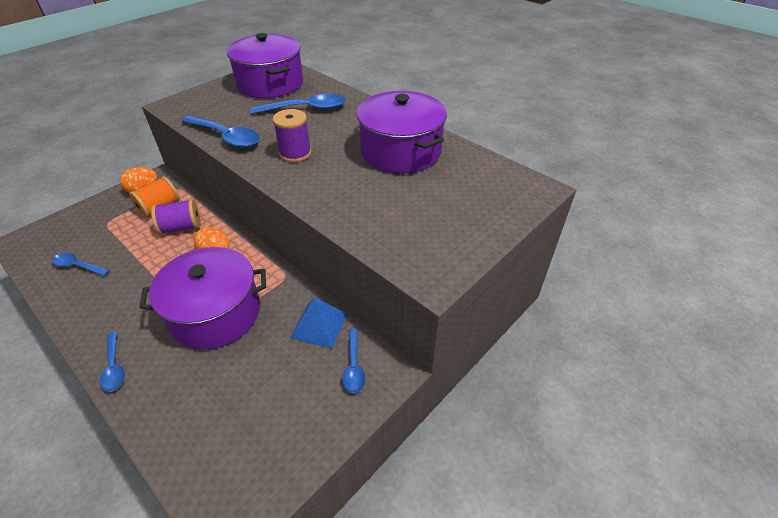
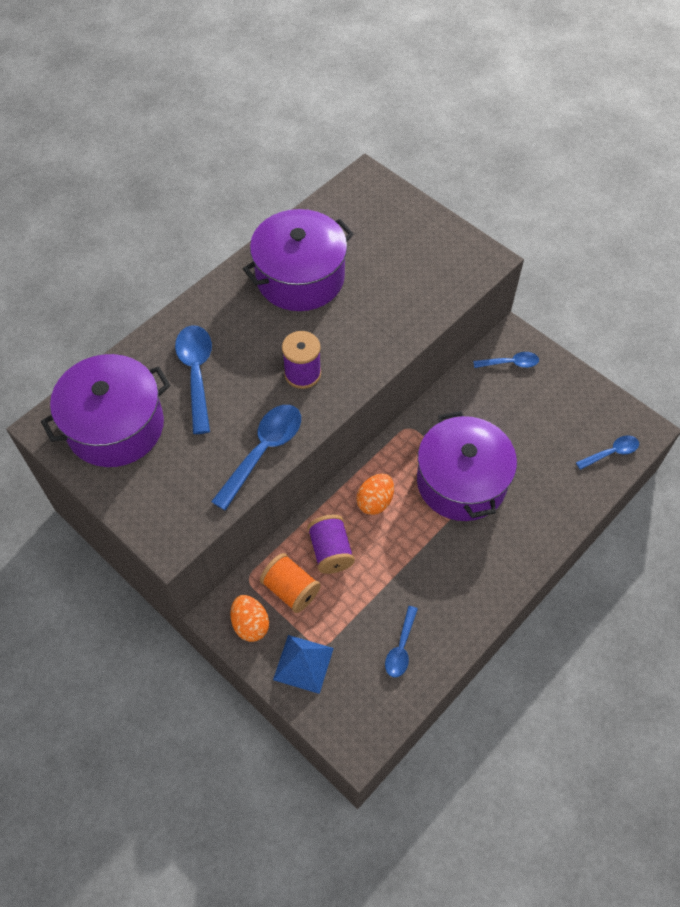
camera: 90 degrees left, 15 degrees up
(114, 367) = (531, 553): blue spoon -> blue spoon (611, 453)
(319, 325) = (469, 392): blue pyramid -> blue pyramid (303, 663)

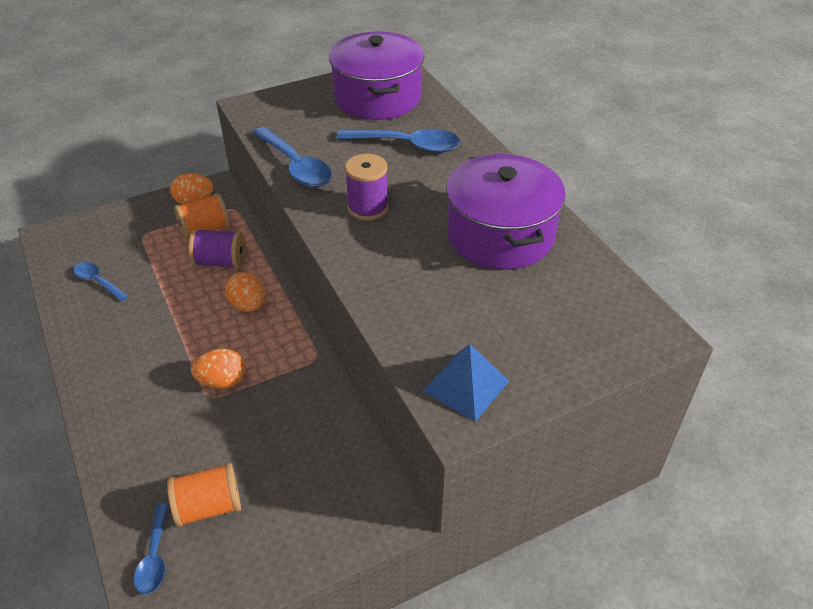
camera: 110 degrees right, 15 degrees down
(303, 663) = (138, 222): blue pyramid -> blue pyramid (466, 386)
(461, 481) = (222, 381): purple pot -> orange egg
(510, 363) = (351, 494): blue spoon -> none
(563, 439) = (208, 507): none -> orange spool

